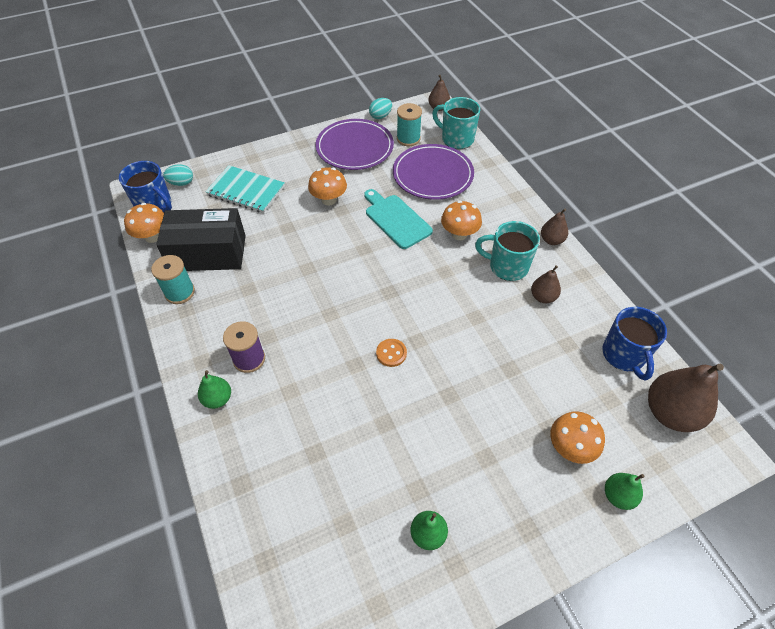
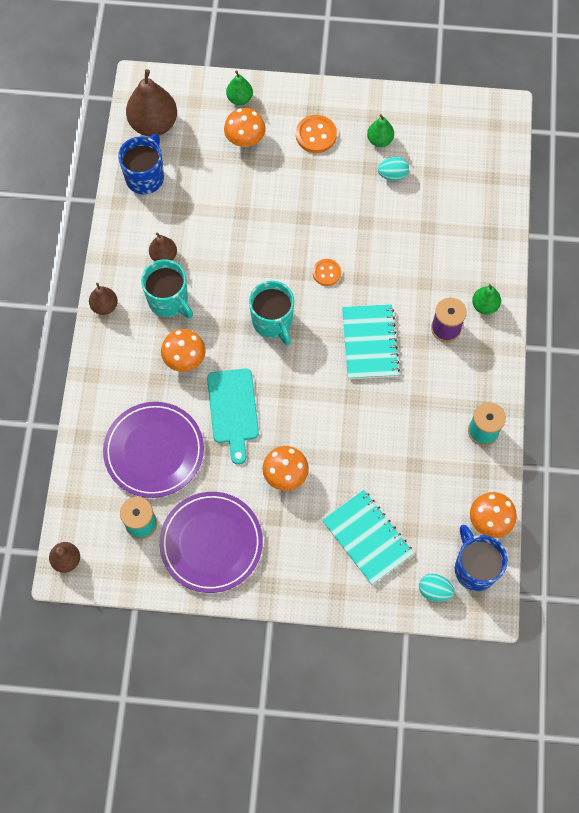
camera: 150 degrees left, 15 degrees up
(208, 253) = (440, 467): black box -> none
(315, 314) = (370, 343): none -> turquoise notebook
(380, 116) = (146, 584): turquoise egg -> turquoise egg (392, 175)
(456, 139) = (87, 492): turquoise mug -> turquoise mug (272, 321)
(503, 497) = (316, 135): none -> orange button

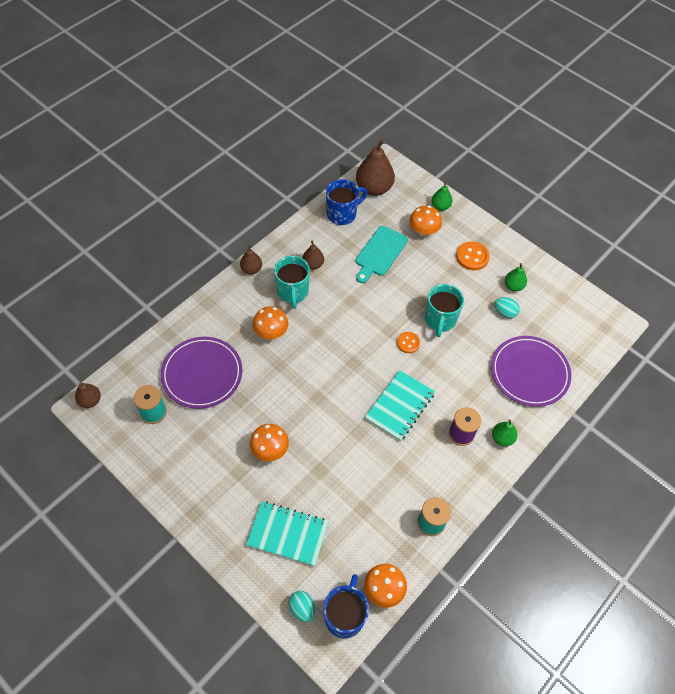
camera: 35 degrees right, 10 degrees down
(211, 543) = (184, 457): purple plate -> purple plate (529, 372)
(233, 410) = (273, 385): turquoise cutting board -> turquoise cutting board (380, 253)
(272, 321) = (346, 348): turquoise mug -> turquoise mug (440, 320)
(367, 537) = (287, 534): turquoise notebook -> turquoise notebook turned 75 degrees counterclockwise

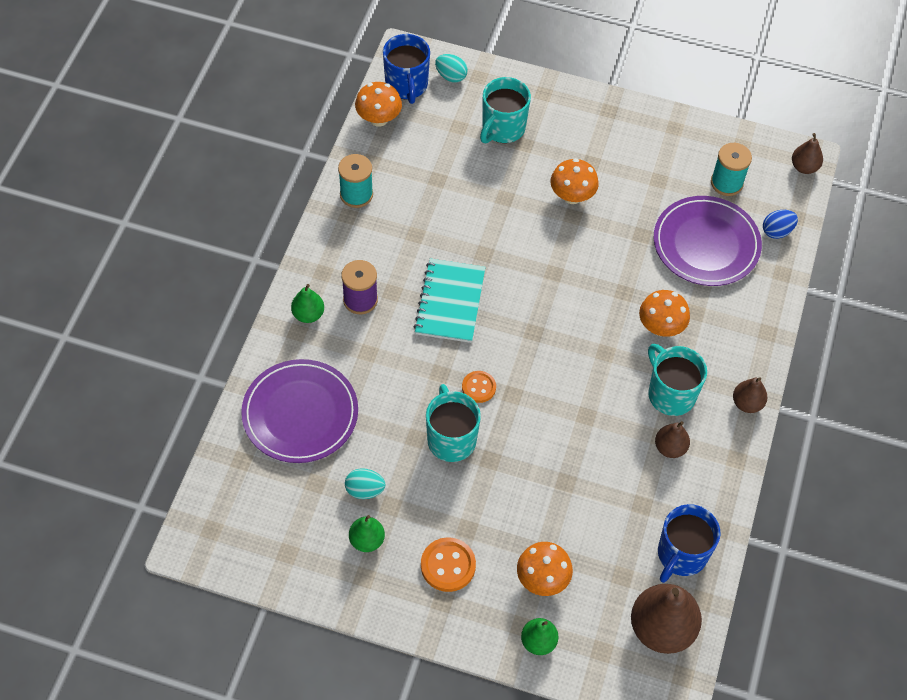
camera: 155 degrees right, 0 degrees up
(148, 363) = (777, 231): none -> blue egg
(287, 534) = (502, 128): turquoise notebook -> turquoise mug
(380, 253) = (587, 510): turquoise cutting board -> none

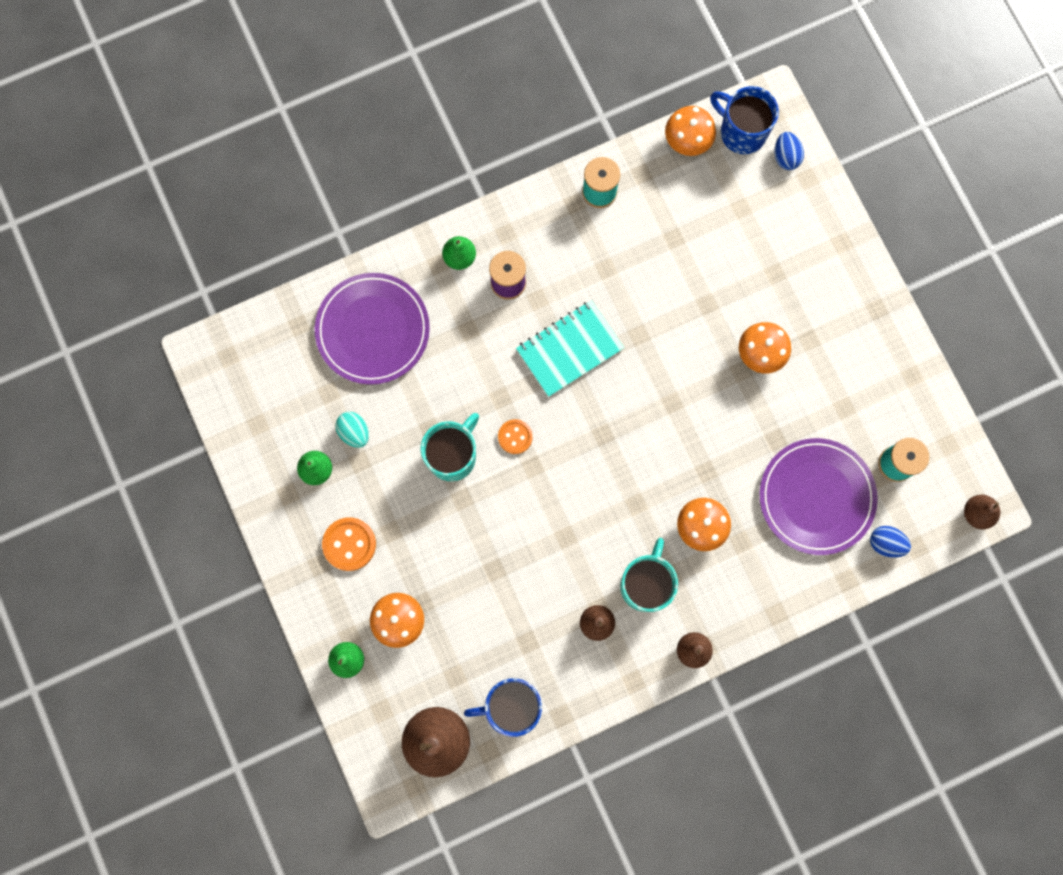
camera: 50 degrees right, 20 degrees up
(406, 85) = (741, 132): blue mug -> blue mug turned 90 degrees clockwise
(451, 76) = (786, 157): turquoise egg -> blue egg
(502, 128) = (773, 243): turquoise mug -> none

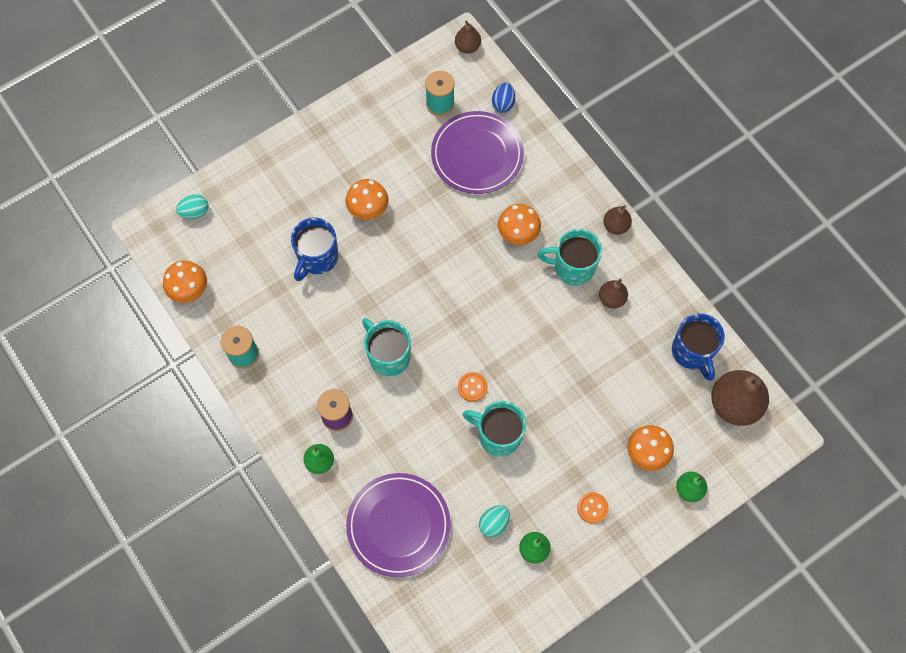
camera: 100 degrees left, 10 degrees down
(349, 544) = (592, 508): orange button -> orange button, size x0.66
(569, 349) = (388, 356): turquoise notebook -> turquoise mug
(741, 132) = (176, 249): blue mug -> blue mug (317, 258)
(786, 157) = (195, 212): blue egg -> turquoise egg

